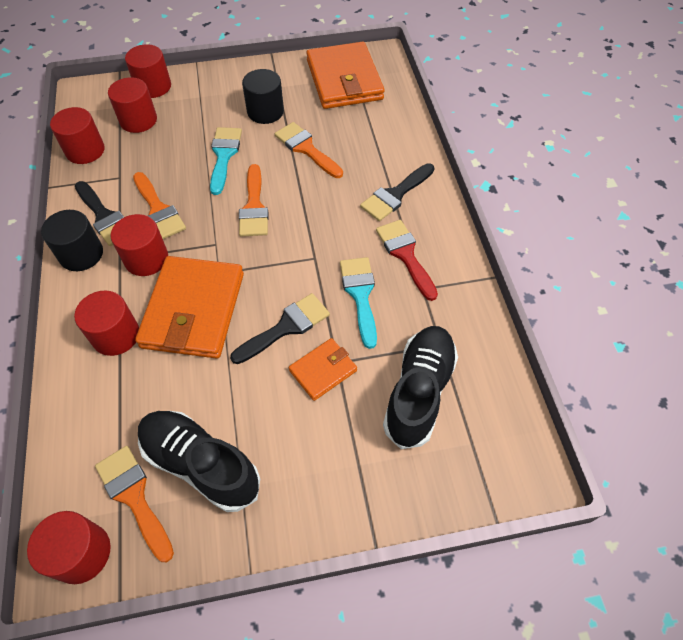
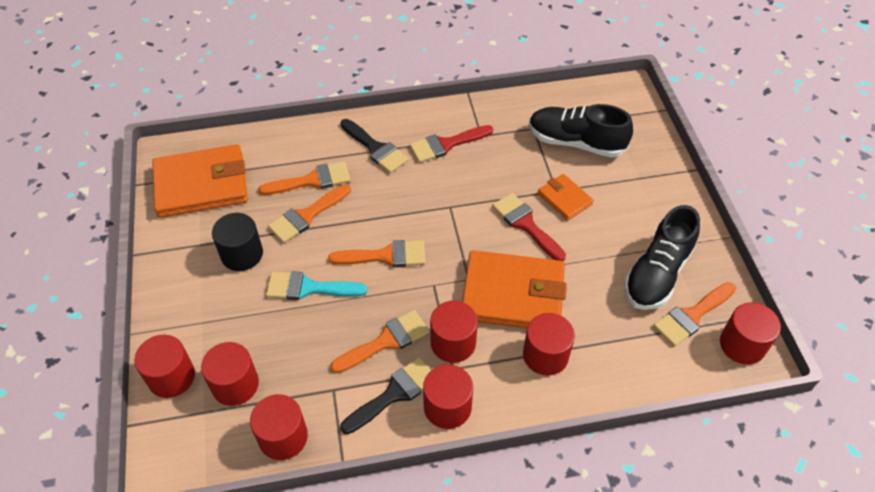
camera: 90 degrees left, 5 degrees down
(81, 254) = (447, 407): black cylinder -> red cylinder
(286, 327) = (526, 224): black brush -> red brush
(350, 149) = (312, 180): none -> orange brush
(360, 295) = (489, 175): turquoise brush -> none

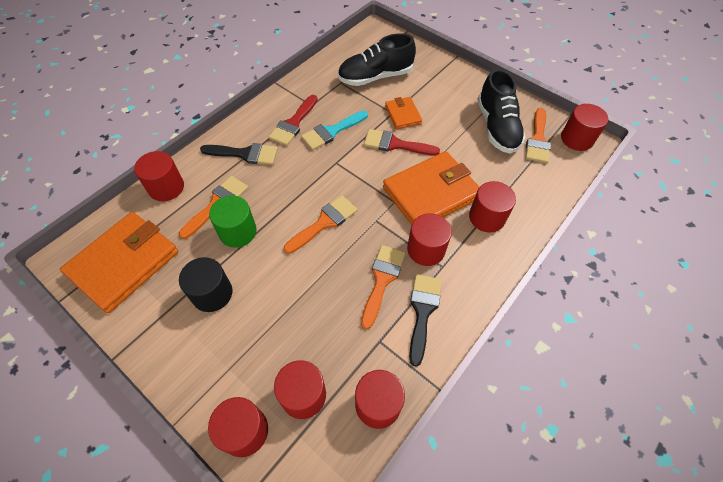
camera: 40 degrees left, 5 degrees up
(306, 216) = (238, 232): orange brush -> green cylinder
(309, 288) = (290, 282): turquoise brush -> turquoise brush (332, 131)
(447, 407) = (464, 294): red cylinder -> red cylinder (166, 187)
(564, 199) = (403, 115): orange wallet -> orange wallet turned 60 degrees clockwise

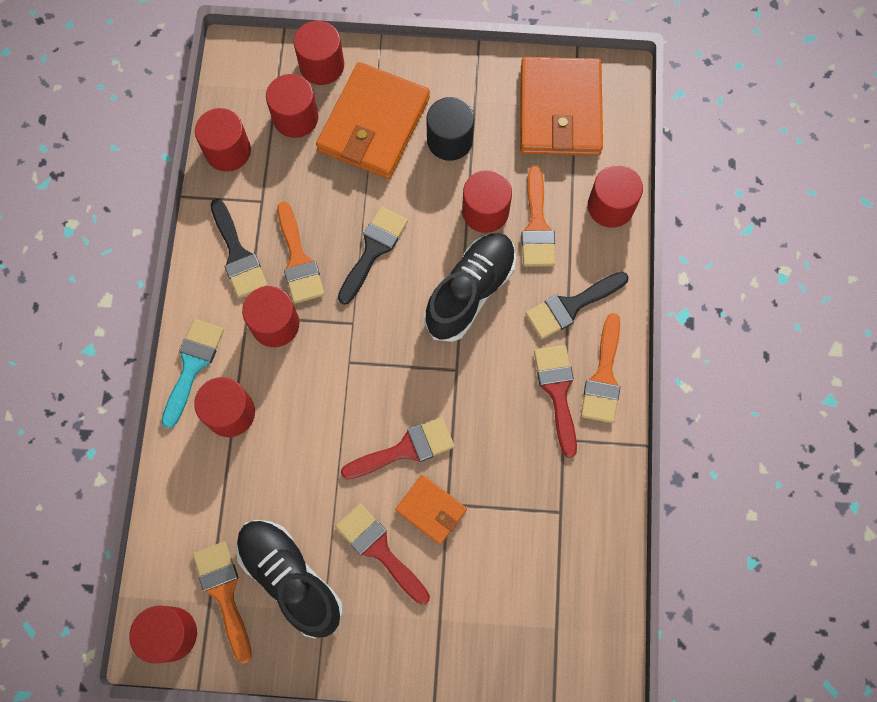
camera: 145 degrees right, 15 degrees up
(238, 232) = (485, 211): green cylinder -> red cylinder
(324, 223) = (405, 282): orange brush -> orange brush (603, 376)
(328, 254) = (373, 250): none -> black brush
(332, 131) = (499, 413): turquoise brush -> turquoise brush (192, 366)
(375, 77) = (521, 560): black shoe -> black shoe (470, 292)
(431, 193) = (314, 403): orange wallet -> orange wallet (374, 124)
(442, 114) = (380, 550): none -> red brush

